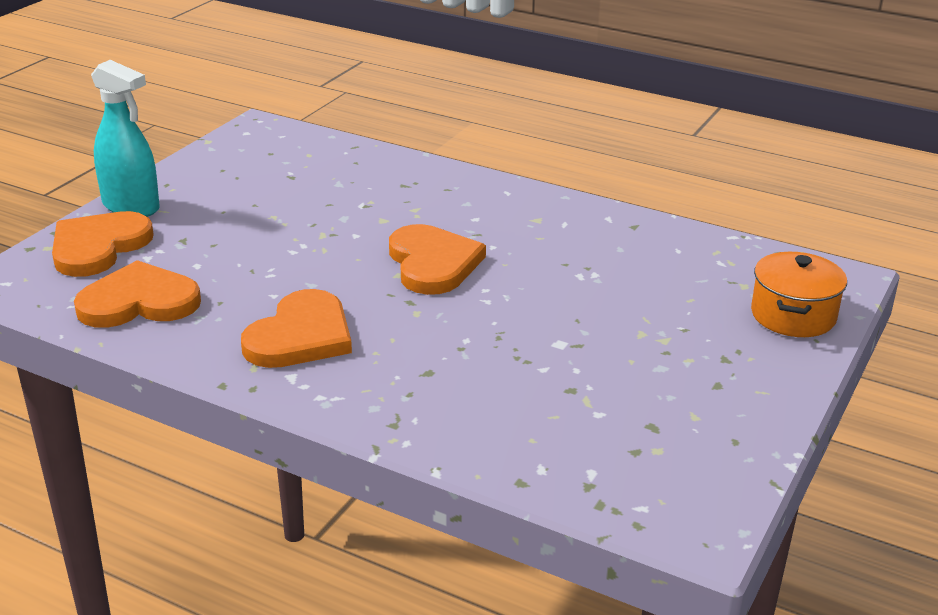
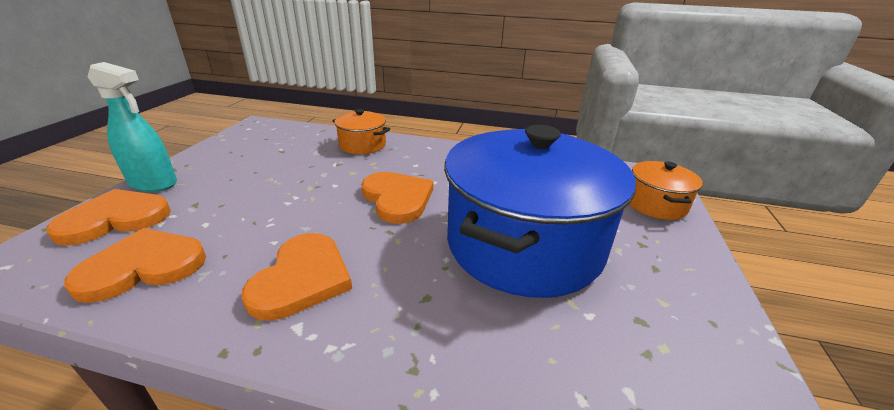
camera: 15 degrees left, 0 degrees up
(98, 247) = (115, 219): orange heart -> orange heart turned 45 degrees clockwise
(408, 179) = (362, 145): none -> orange pot
(569, 338) = (524, 244): none -> blue pot

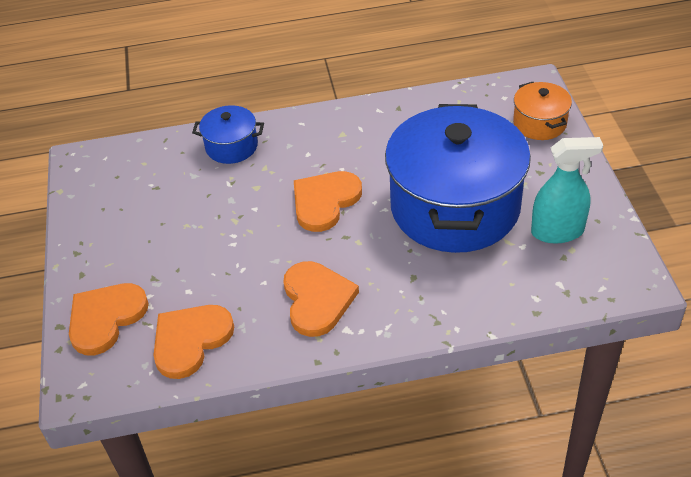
camera: 20 degrees left, 15 degrees up
(153, 183) = (83, 274): turquoise spray bottle -> turquoise spray bottle (557, 231)
(362, 145) = (231, 146): orange pot -> blue pot
(397, 199) = (325, 201): orange heart -> orange heart turned 90 degrees counterclockwise

